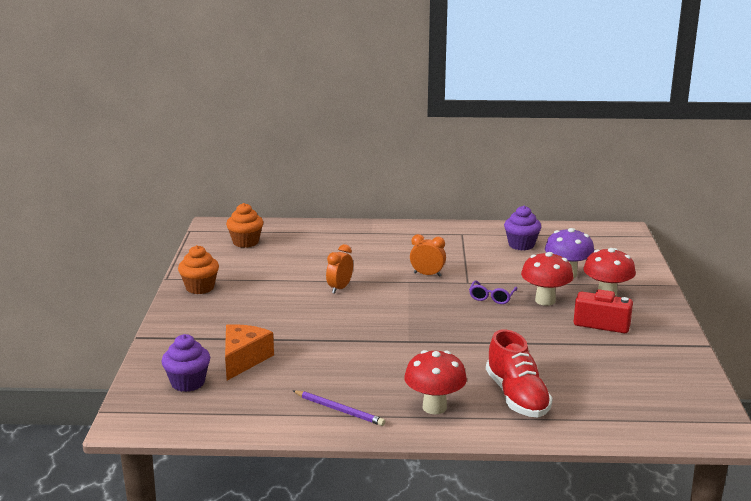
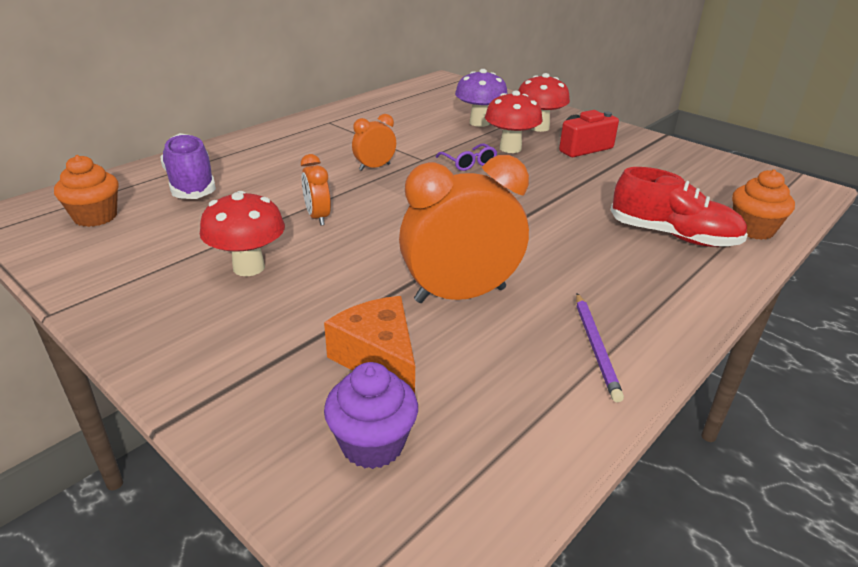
camera: 50 degrees left, 10 degrees up
(200, 288) = (132, 301): orange cupcake -> orange cupcake (753, 230)
(313, 243) = (191, 184): none -> purple shoe
(329, 357) = (460, 295): none -> orange clock
(339, 410) = (596, 347): purple pencil -> purple pencil turned 105 degrees clockwise
(434, 407) = (651, 285): red mushroom -> red mushroom (249, 267)
(521, 245) = (397, 113): purple cupcake -> none

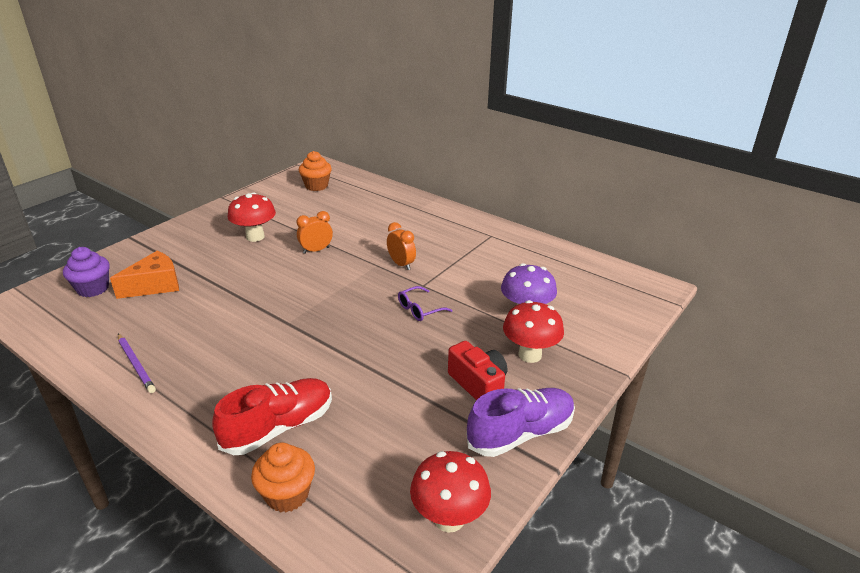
camera: 85 degrees right, 0 degrees up
(191, 184) = (361, 203): purple shoe -> purple shoe (520, 433)
(460, 295) = (209, 310): orange clock -> none
(510, 148) = (462, 333): red mushroom -> red mushroom (449, 519)
(596, 347) = (136, 364): purple pencil -> purple pencil turned 120 degrees counterclockwise
(673, 236) = (278, 427): red shoe -> red shoe turned 150 degrees counterclockwise

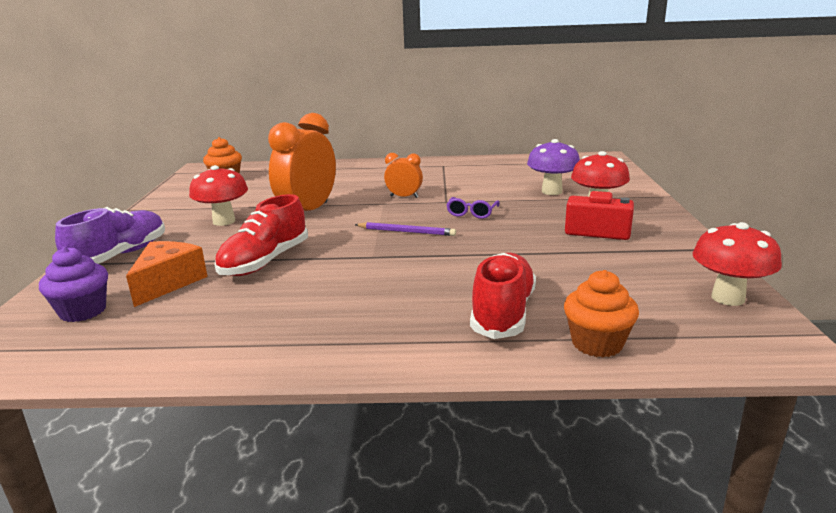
camera: 35 degrees left, 10 degrees down
(136, 364) = (264, 338): purple pencil -> purple pencil (406, 232)
(223, 293) = (265, 262): none -> red shoe
(316, 250) = (308, 211): orange clock -> orange clock, size x1.98
(520, 433) = (674, 242): purple shoe -> purple shoe (120, 256)

